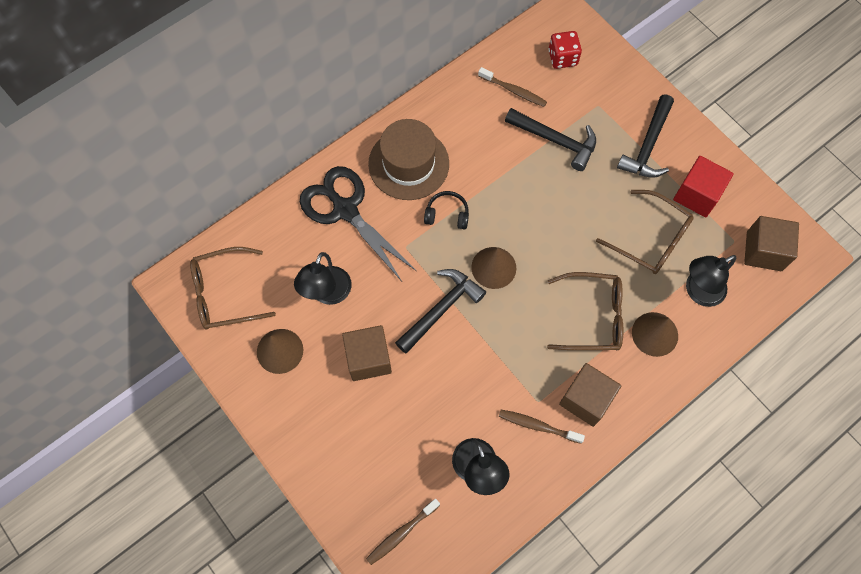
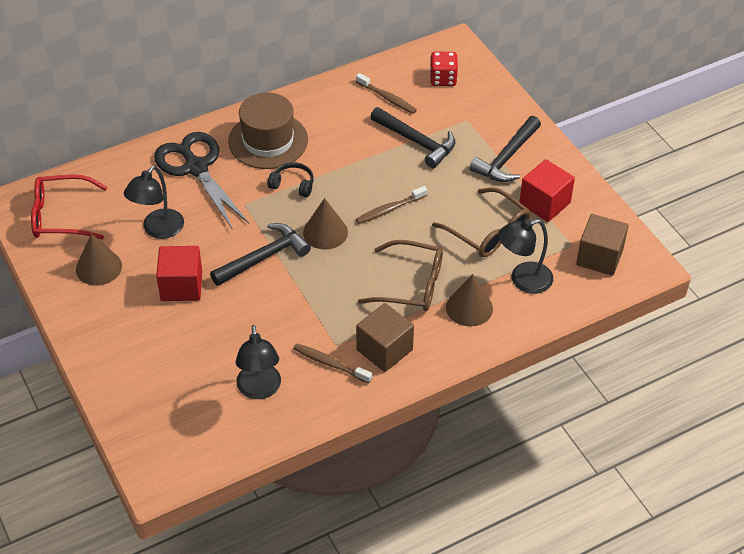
camera: 10 degrees right, 20 degrees down
(225, 293) = (61, 216): brown glasses -> red glasses
(368, 358) = (181, 286): brown cube -> red cube
(401, 533) = (169, 428): brown toothbrush -> brown toothbrush (389, 209)

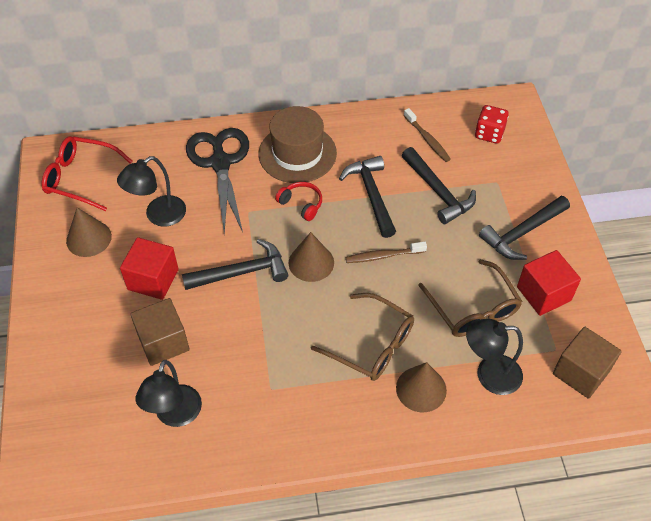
camera: 20 degrees right, 5 degrees up
(293, 185) = (301, 204): black headphones -> red headphones
(330, 363) = (255, 408): brown toothbrush -> none
(356, 160) = (371, 195): none -> black hammer
(384, 350) = (316, 410): brown cube -> brown cube (163, 342)

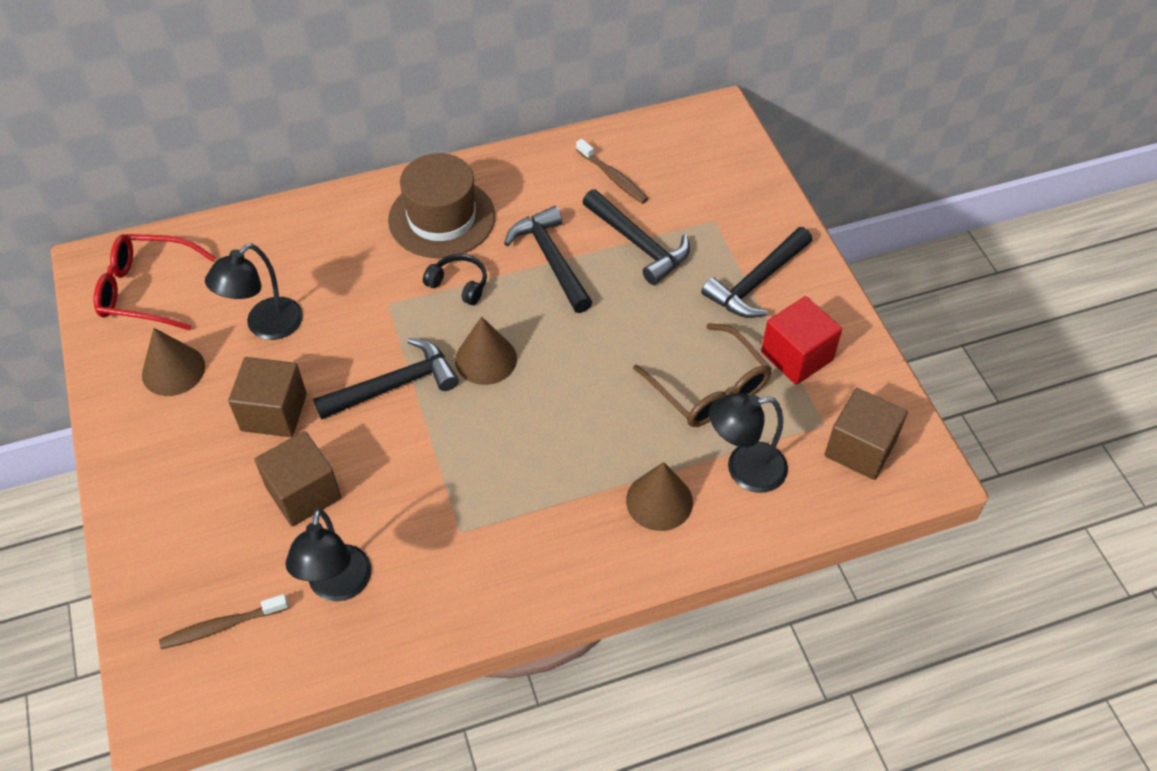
camera: 10 degrees left, 0 degrees up
(153, 279) = (274, 412): red cube -> brown cube
(220, 163) = (339, 244): black scissors -> none
(301, 204) = (459, 284): red headphones -> black headphones
(371, 345) = (585, 454): brown glasses -> none
(383, 256) = (580, 337): brown toothbrush -> brown toothbrush (221, 626)
(489, 134) = (693, 159): red dice -> none

